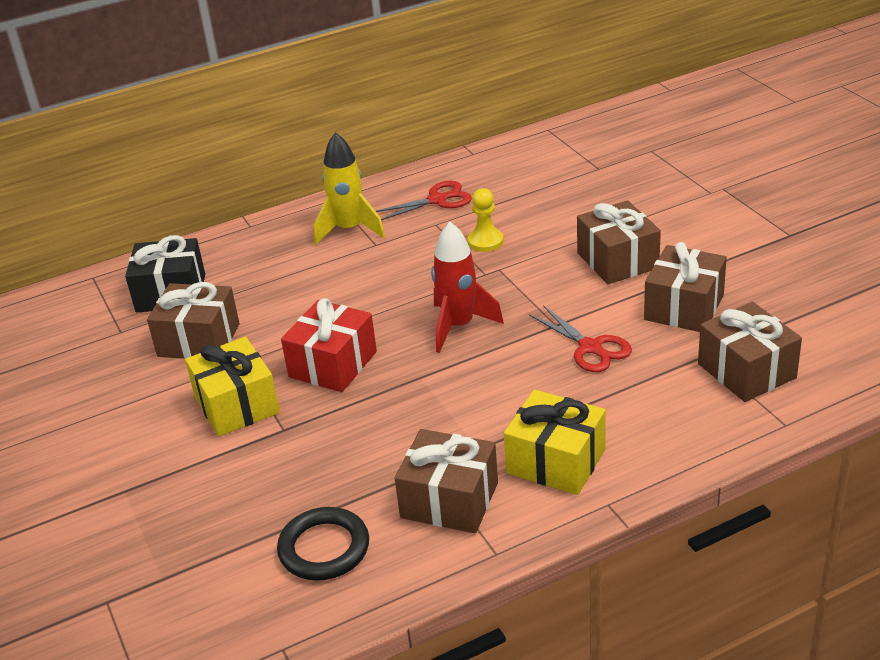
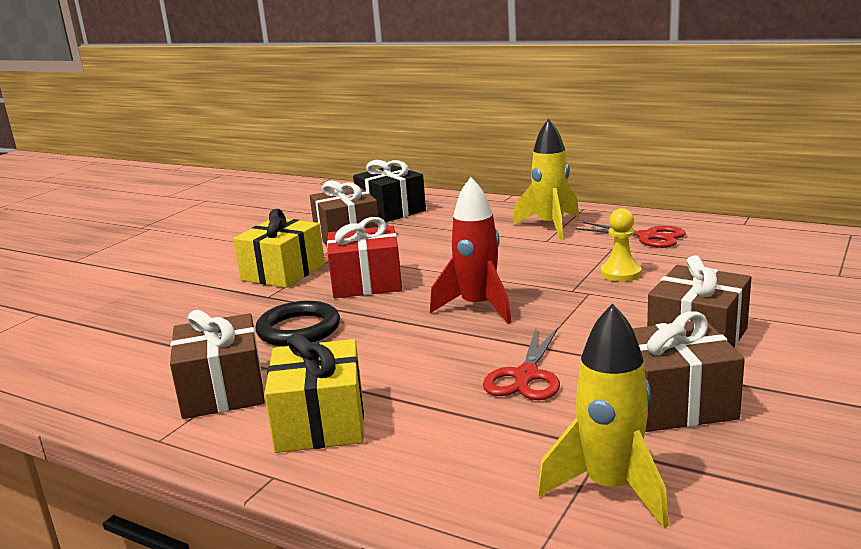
camera: 55 degrees right, 15 degrees down
(324, 548) = (128, 362): black ring -> black ring (299, 329)
(746, 371) = (610, 488): brown gift -> yellow rocket

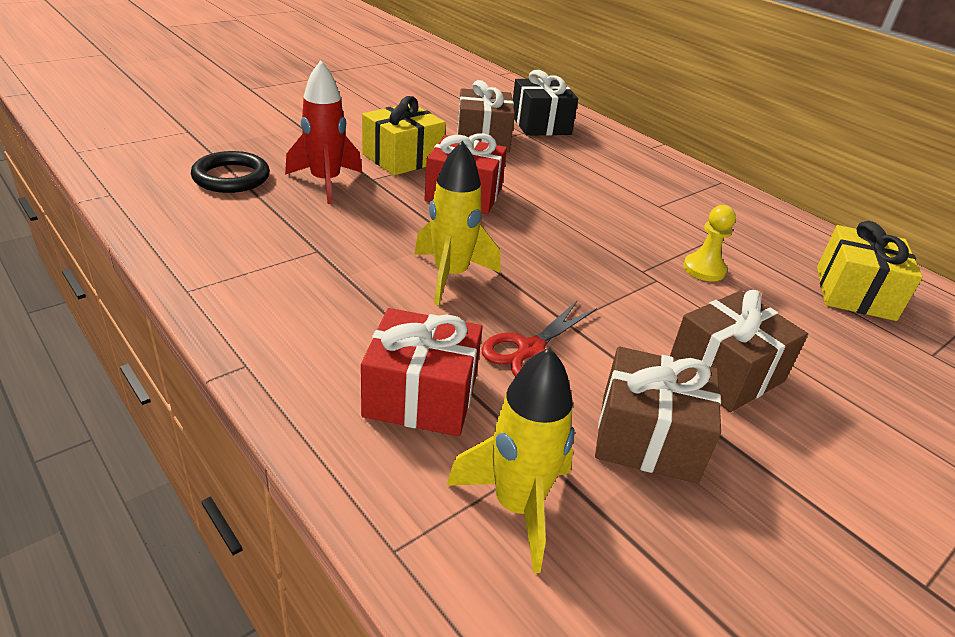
camera: 15 degrees right, 15 degrees up
(223, 390) = (269, 261): brown gift -> none
(299, 329) = (373, 223): black ring -> black ring (231, 177)
(320, 422) = (322, 326): yellow gift -> yellow gift (854, 293)
(459, 442) = (421, 396): none -> red gift
(478, 307) = (542, 257): red rocket -> red rocket (326, 182)
(550, 226) = (675, 191): yellow rocket -> yellow rocket (451, 276)
(648, 237) = (762, 237): red scissors -> none

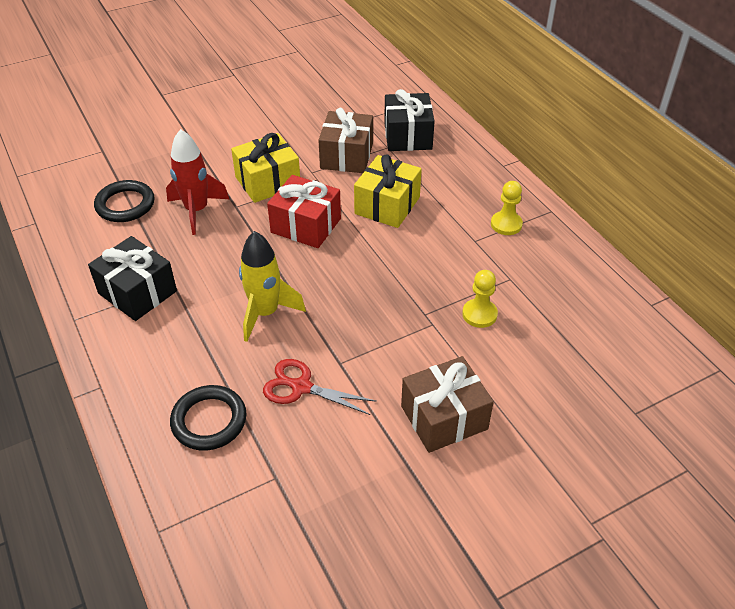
camera: 15 degrees right, 10 degrees up
(272, 259) = (137, 292): none -> black gift
(421, 396) = (209, 421): red gift -> black ring
(517, 506) = (244, 510): yellow rocket -> none
(530, 350) = (301, 387): red scissors -> red scissors turned 60 degrees clockwise
(648, 437) = (356, 468): brown gift -> none
(683, 192) = (506, 224): none -> yellow pawn
(854, 293) = (604, 346): yellow gift -> yellow gift (387, 205)

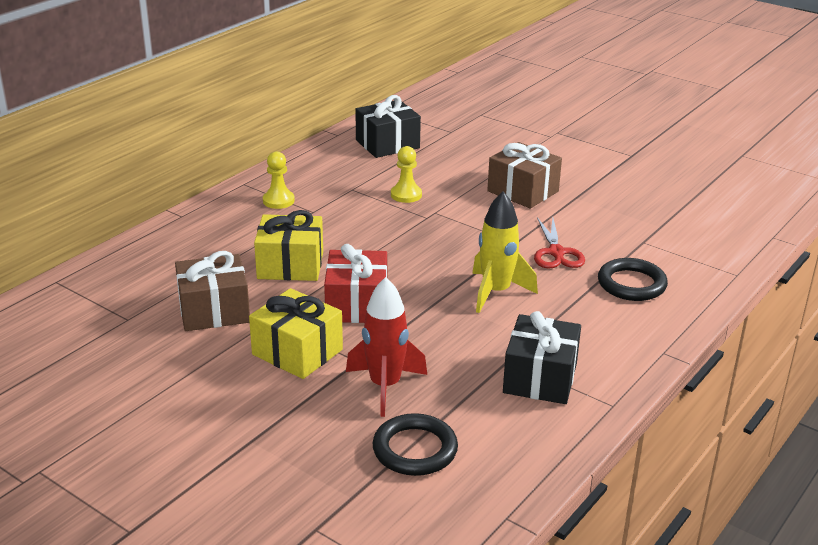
camera: 115 degrees left, 15 degrees down
(408, 136) = (151, 280): black gift -> black gift (387, 144)

